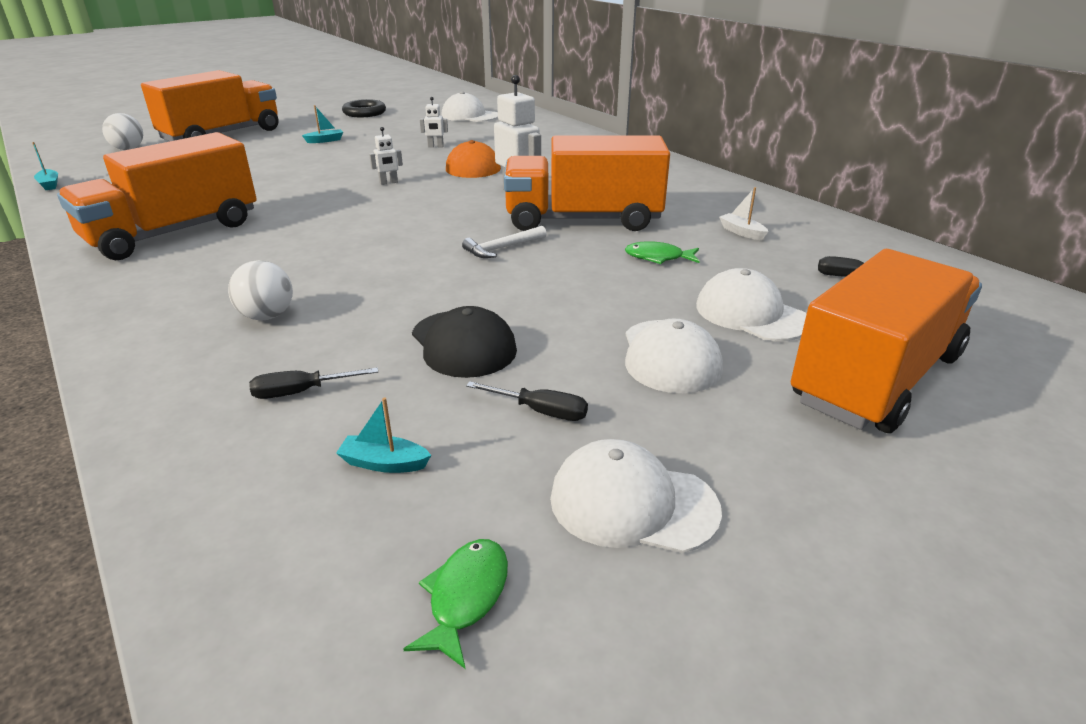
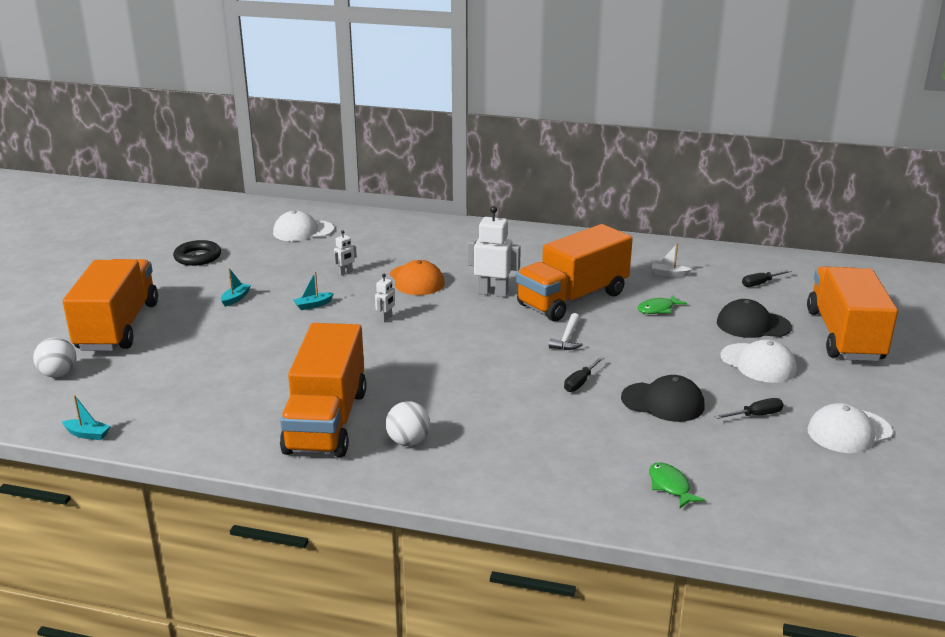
camera: 40 degrees left, 5 degrees down
(267, 316) = (532, 439): white ball -> white ball (408, 441)
(301, 392) = (642, 463): black screwdriver -> black screwdriver (580, 382)
(384, 463) = (741, 469): turquoise boat -> turquoise boat (313, 305)
(466, 597) = (856, 491): green fish -> green fish (670, 486)
(751, 314) = (753, 325): white cap -> black cap

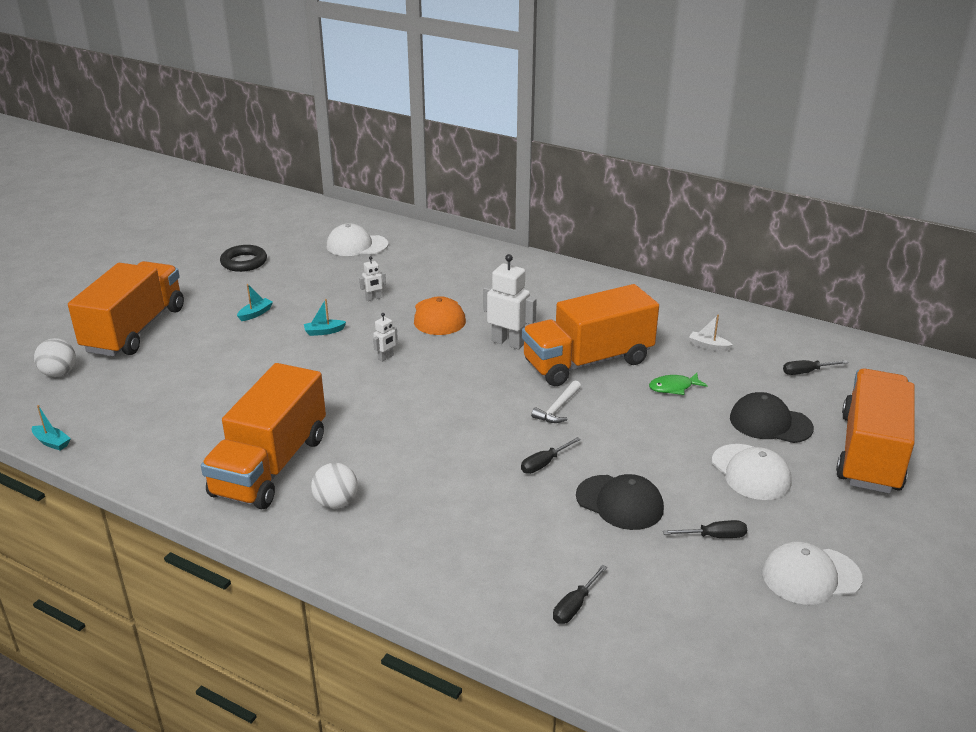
camera: 15 degrees right, 5 degrees up
(670, 486) = (574, 606): green fish -> black screwdriver

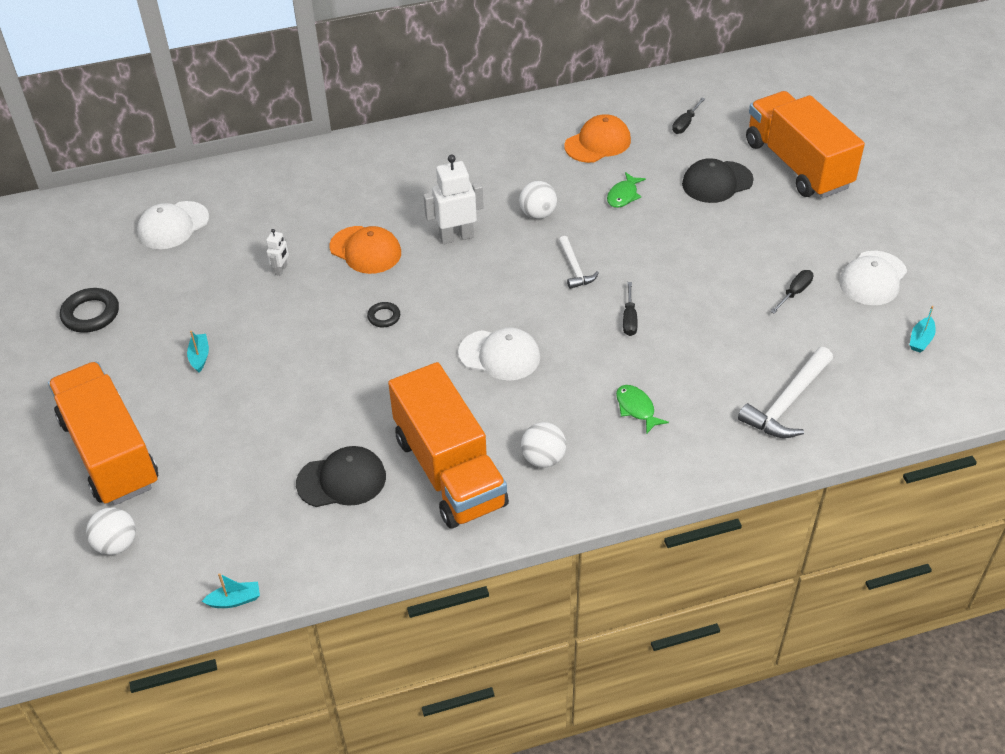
camera: 45 degrees left, 15 degrees up
(324, 332) = (292, 330): turquoise boat -> turquoise boat (921, 340)
(386, 357) = (384, 317): white robot -> black ring
(450, 521) = (636, 408): none -> green fish
(574, 606) = (787, 402): black screwdriver -> white hammer
(587, 362) = (538, 214): orange truck -> white ball
(620, 502) = (713, 311): black cap -> black cap (342, 480)
(708, 346) = (598, 143): white boat -> orange cap
(751, 472) = (754, 229): white cap -> white cap (499, 355)

